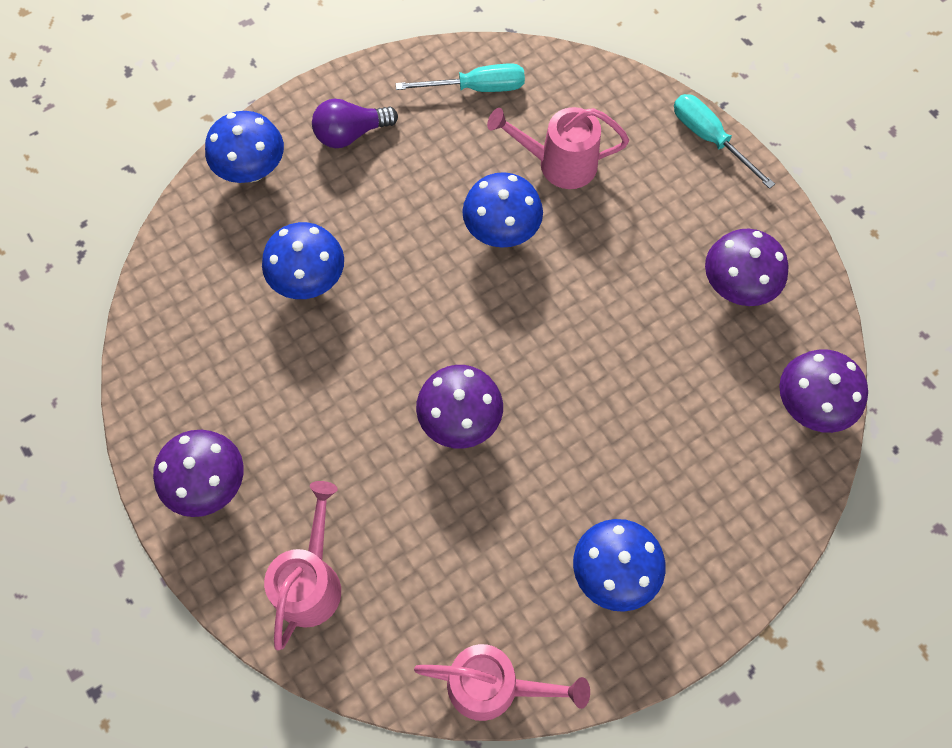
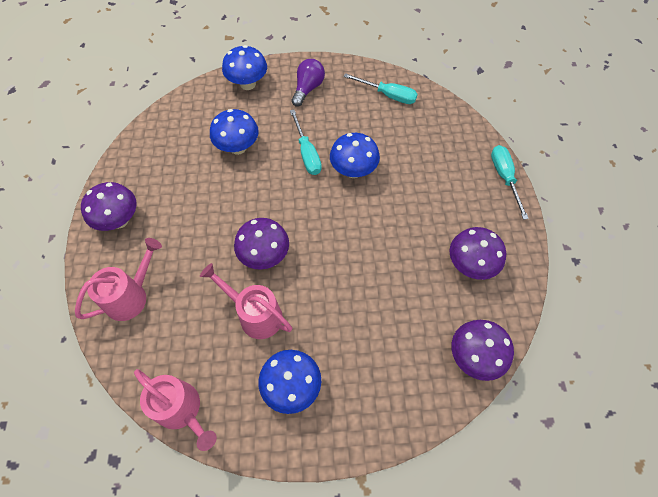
camera: 30 degrees right, 5 degrees down
(351, 134) = (308, 89): purple light bulb -> purple light bulb turned 105 degrees clockwise
(418, 238) = (307, 153): none -> turquoise screwdriver
(558, 164) = (407, 151): pink watering can -> pink watering can (255, 314)

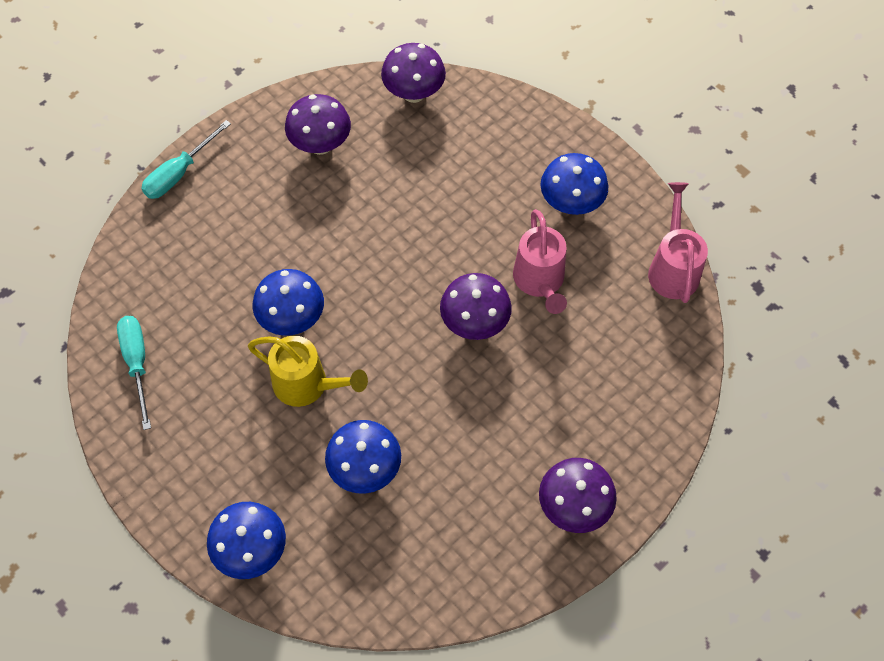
camera: 130 degrees left, 0 degrees up
(132, 296) = (631, 407): pink watering can -> none
(307, 153) = (308, 385): turquoise screwdriver -> yellow watering can
(308, 89) = (200, 466): purple light bulb -> none

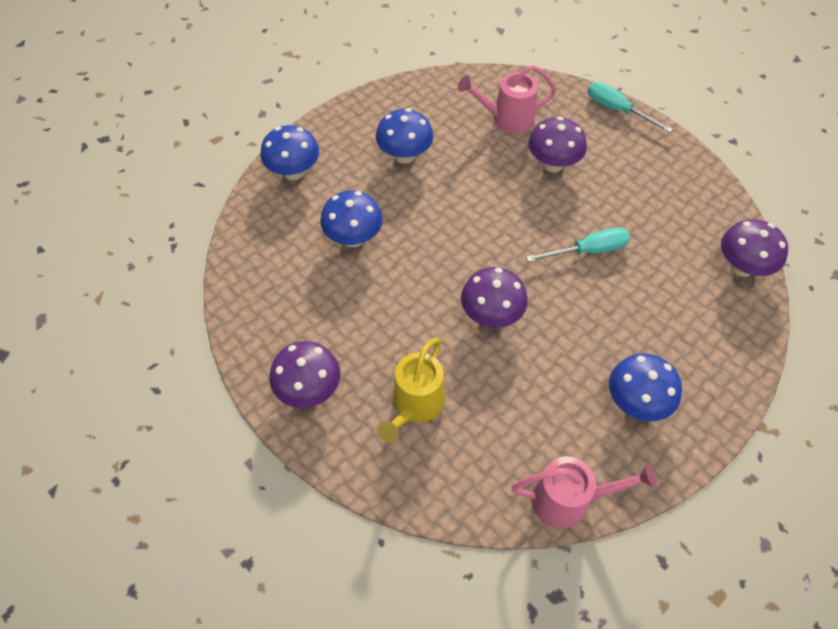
camera: 90 degrees right, 5 degrees down
(137, 363) = (445, 100): turquoise screwdriver -> turquoise screwdriver (588, 251)
(292, 319) = (487, 186): blue mushroom -> blue mushroom (405, 155)
(308, 385) = (428, 199): yellow watering can -> yellow watering can (415, 406)
(320, 144) = (665, 198): purple mushroom -> purple mushroom (553, 164)
(540, 282) = (539, 371): pink watering can -> pink watering can (506, 119)

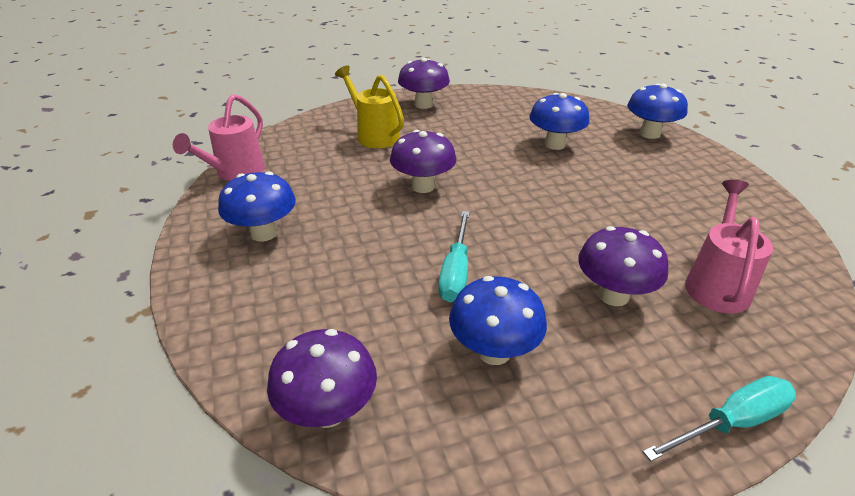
camera: 115 degrees right, 20 degrees down
(405, 155) = (658, 192): blue mushroom -> blue mushroom (494, 351)

